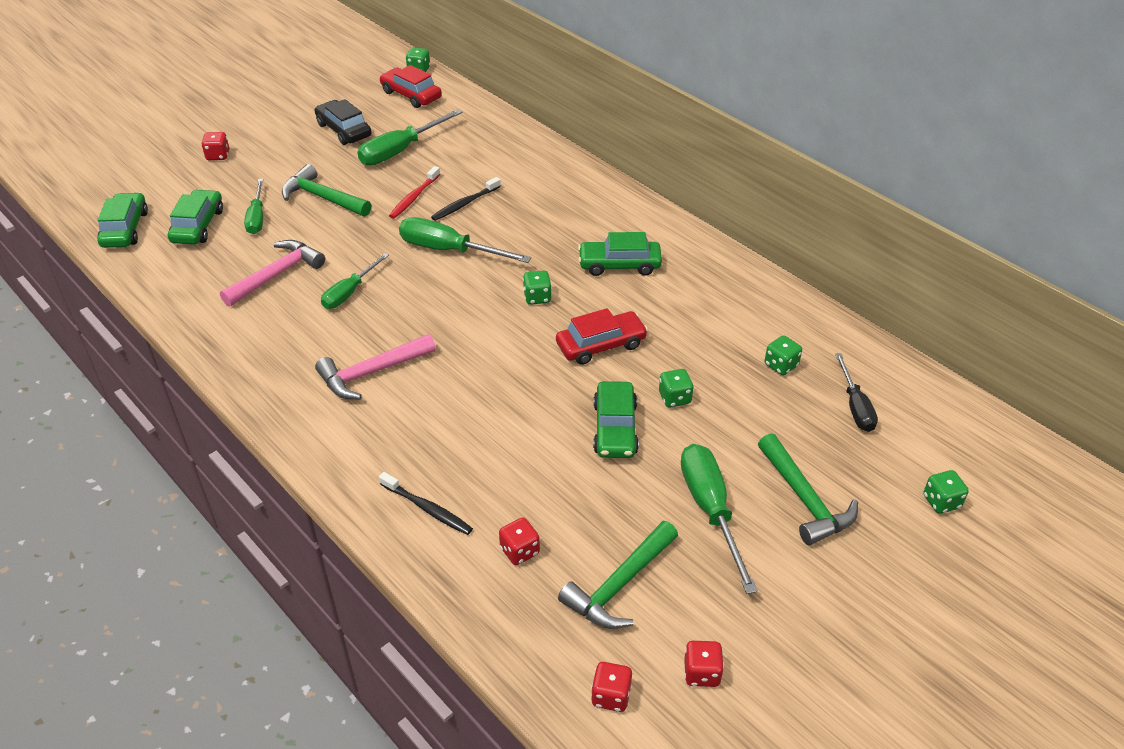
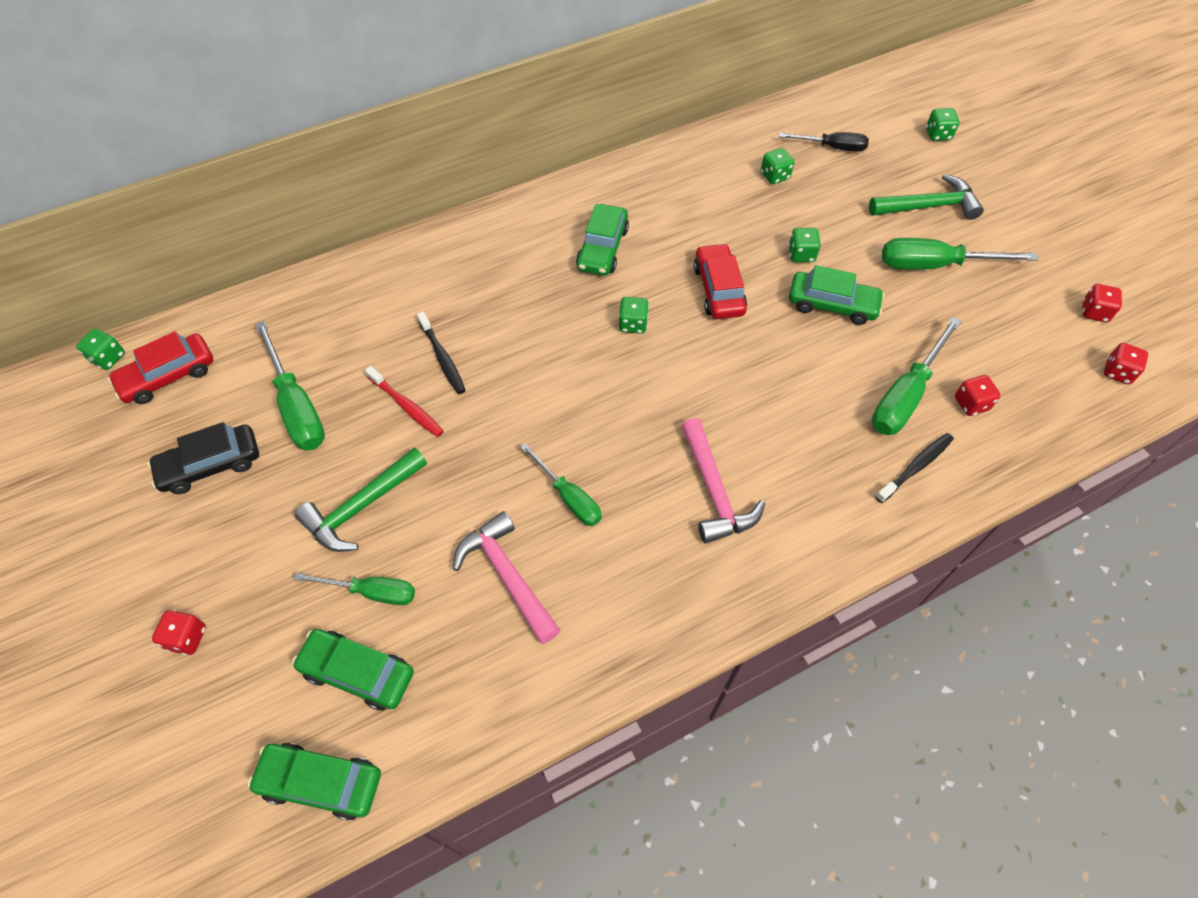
camera: 75 degrees left, 15 degrees up
(449, 250) = (525, 387): green screwdriver -> green screwdriver (905, 395)
(619, 585) = (1011, 342): green hammer -> none

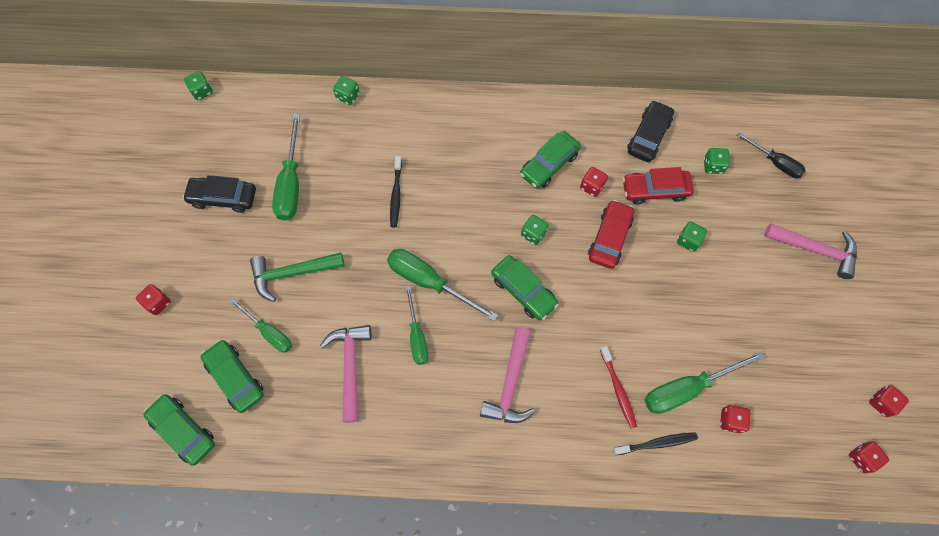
camera: 30 degrees right, 10 degrees up
(168, 376) = (229, 122): red car -> red car (655, 190)
(406, 406) = (355, 218): red toothbrush -> red toothbrush (618, 389)
(664, 249) = (591, 186): none -> red dice
(690, 177) = (648, 136): none -> black car
(832, 304) = (683, 292): green car -> green car (523, 291)
(929, 206) = (815, 250): green hammer -> pink hammer
(935, 265) = (784, 300): green screwdriver -> green screwdriver (429, 282)
(938, 134) = (870, 192): green dice -> green dice (348, 96)

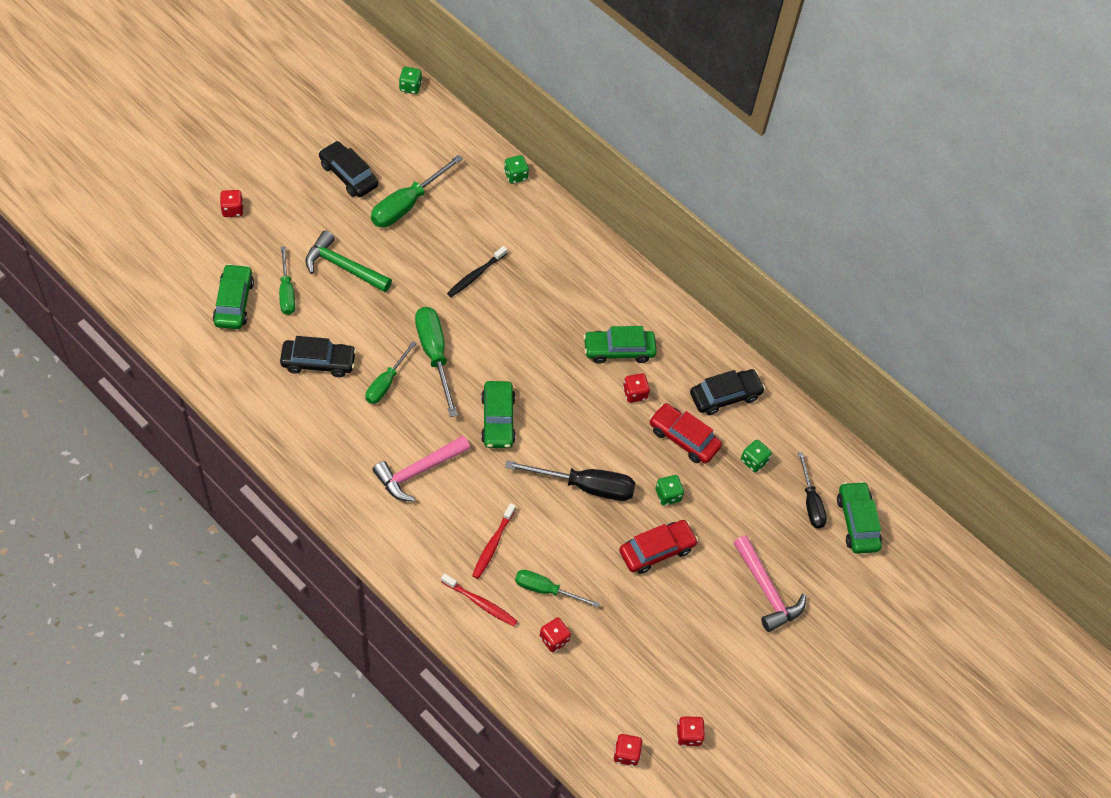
camera: 35 degrees right, 10 degrees down
(183, 430) = (167, 306): green car -> green car (857, 522)
(350, 366) = (318, 362): pink hammer -> black car
(533, 234) = (549, 388): green dice -> none
(609, 238) = (606, 440): red car -> red car (656, 550)
(631, 285) = (585, 486): none -> black screwdriver
(656, 443) = (480, 603): black toothbrush -> red toothbrush
(687, 388) = (546, 590): green screwdriver -> green screwdriver, size x0.64

